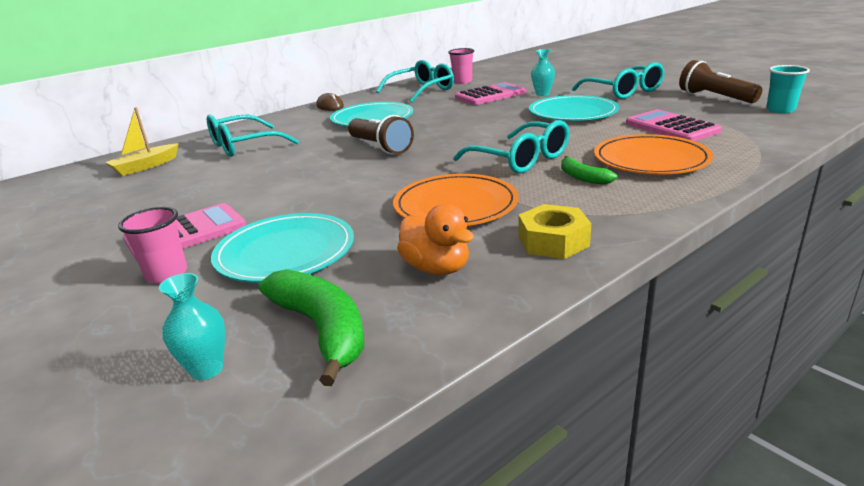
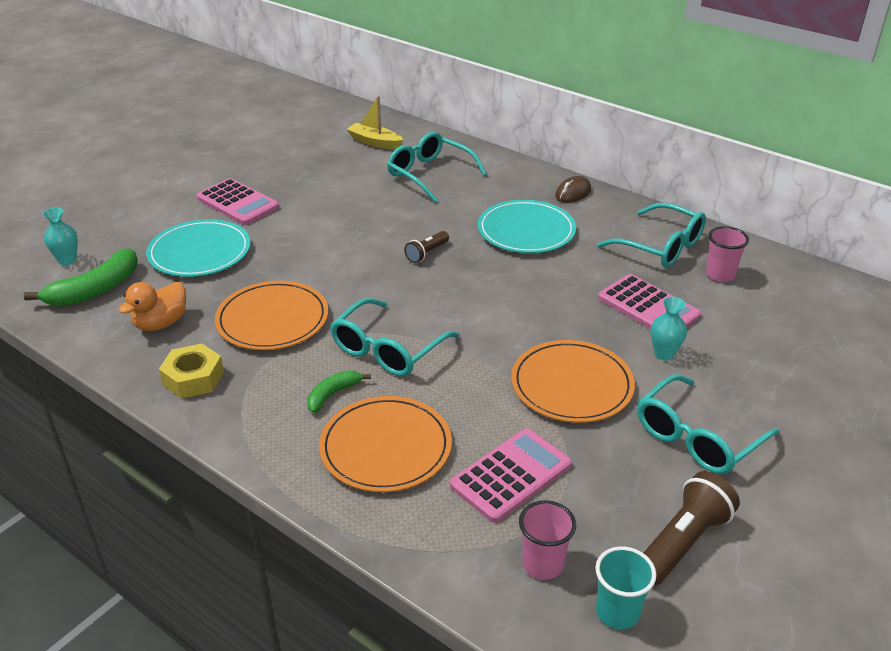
camera: 75 degrees right, 10 degrees up
(166, 274) = (177, 214): pink cup -> pink cup (543, 564)
(380, 147) = (427, 253): brown flashlight -> brown flashlight, size x0.58
(573, 112) = (572, 385): turquoise plate -> orange plate

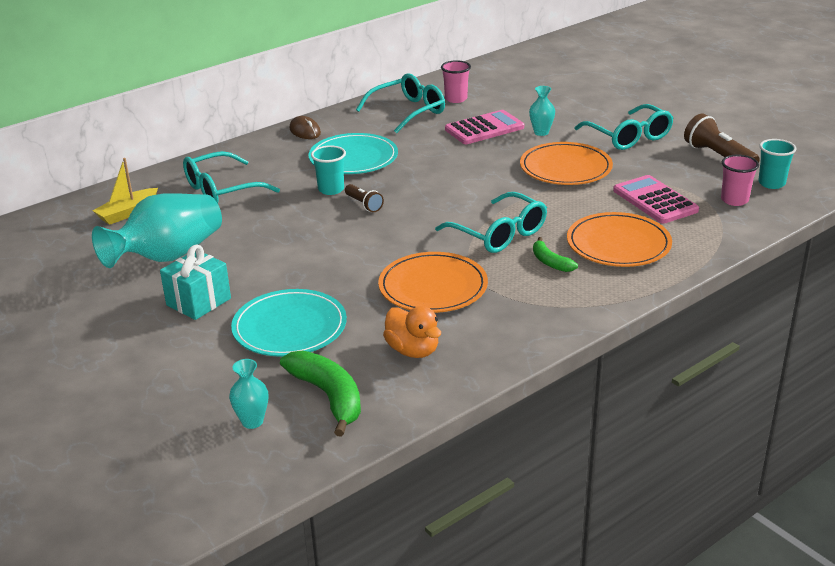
camera: 75 degrees left, 5 degrees down
(193, 378) = (508, 330): yellow nut -> none
(237, 203) = (198, 302): pink calculator -> turquoise gift
(308, 174) = (168, 256): none -> turquoise vase
(452, 229) = (331, 189): none -> turquoise cup

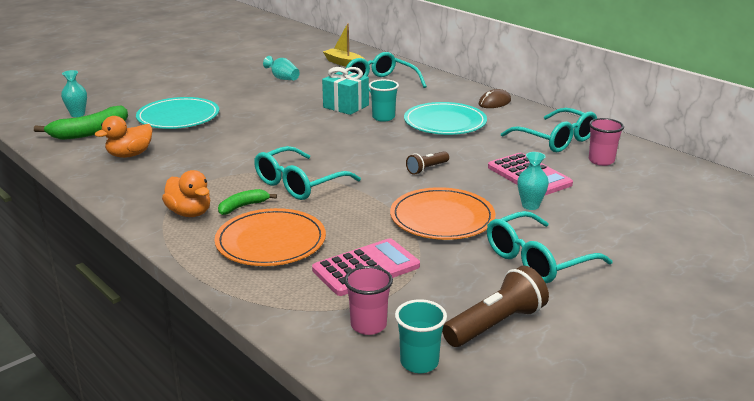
camera: 85 degrees right, 5 degrees down
(168, 256) = (283, 78): turquoise vase -> turquoise vase, size x0.46
(198, 302) = (220, 91): turquoise gift -> turquoise gift (346, 106)
(364, 204) = (356, 130): brown flashlight -> brown flashlight (427, 169)
(433, 287) = (216, 159): orange plate -> none
(566, 291) = (190, 213): none -> orange duck

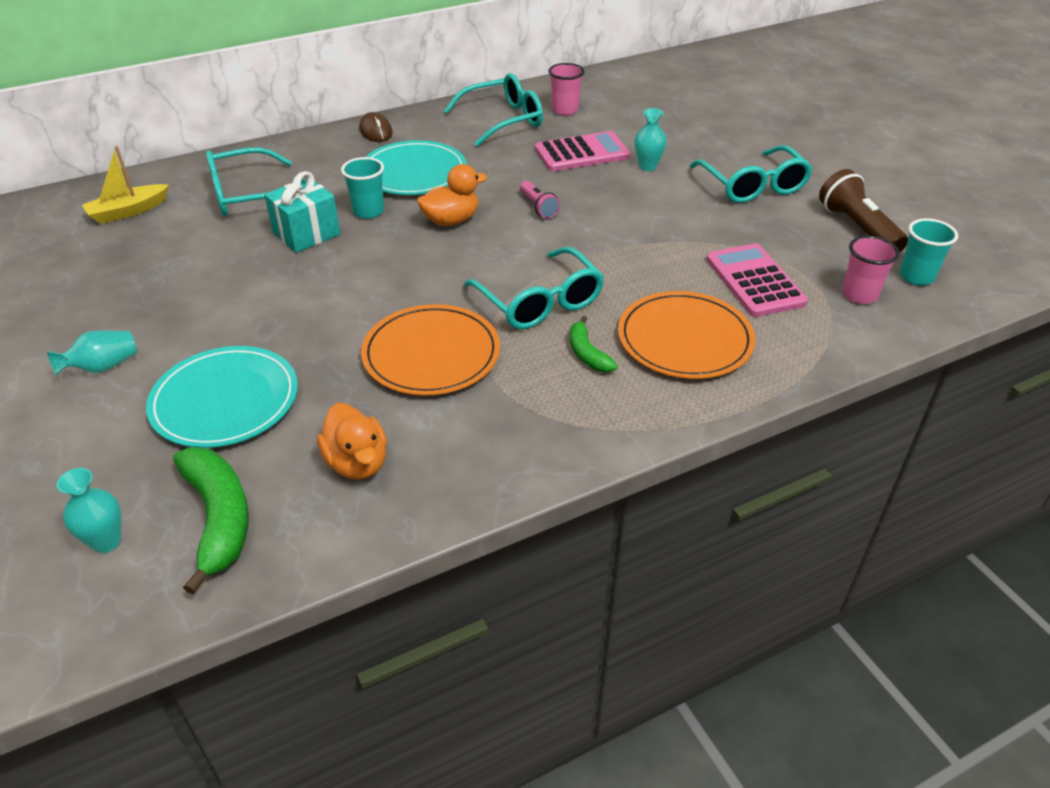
camera: 75 degrees left, 15 degrees up
(190, 213) = (591, 402): orange duck -> orange duck (451, 220)
(283, 78) = (140, 275): turquoise vase -> turquoise vase (102, 367)
(427, 169) = (538, 207): brown flashlight -> pink flashlight
(442, 218) = (659, 219): orange plate -> orange plate (431, 354)

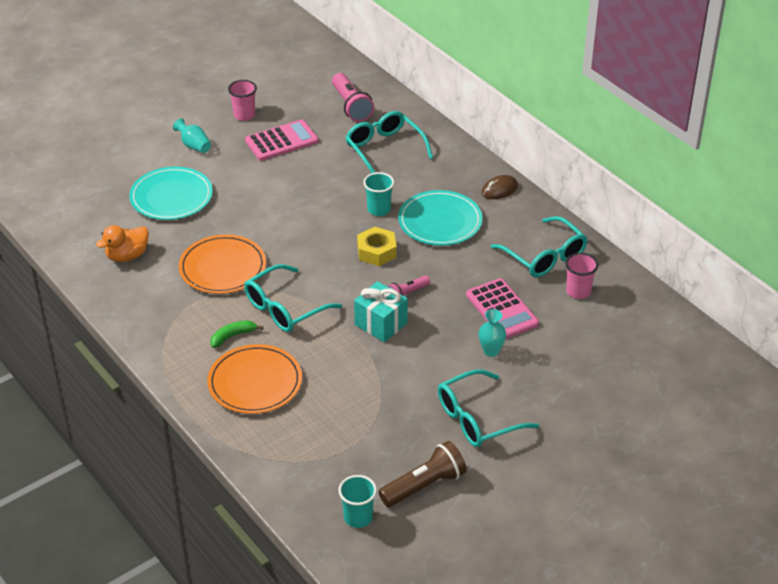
camera: 80 degrees right, 0 degrees up
(106, 541) = (70, 187): turquoise vase -> none
(128, 211) = (351, 106): yellow boat -> pink flashlight
(219, 518) = (86, 217): green banana -> none
(306, 234) = (343, 188): turquoise gift -> turquoise gift (381, 324)
(451, 220) = (376, 251): orange duck -> yellow nut
(755, 281) = (332, 419): pink calculator -> pink calculator (281, 141)
(859, 295) = (325, 479): pink cup -> pink cup (244, 115)

